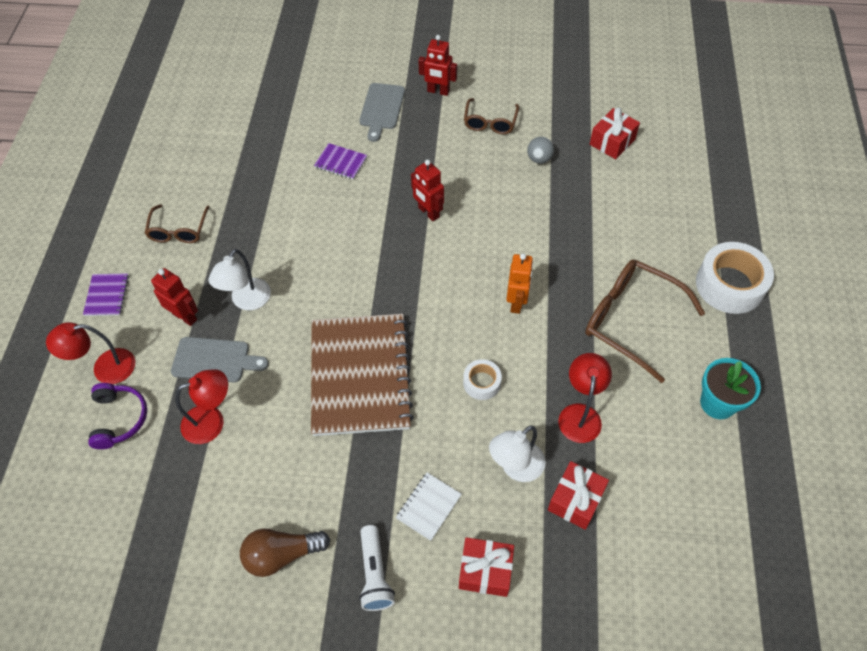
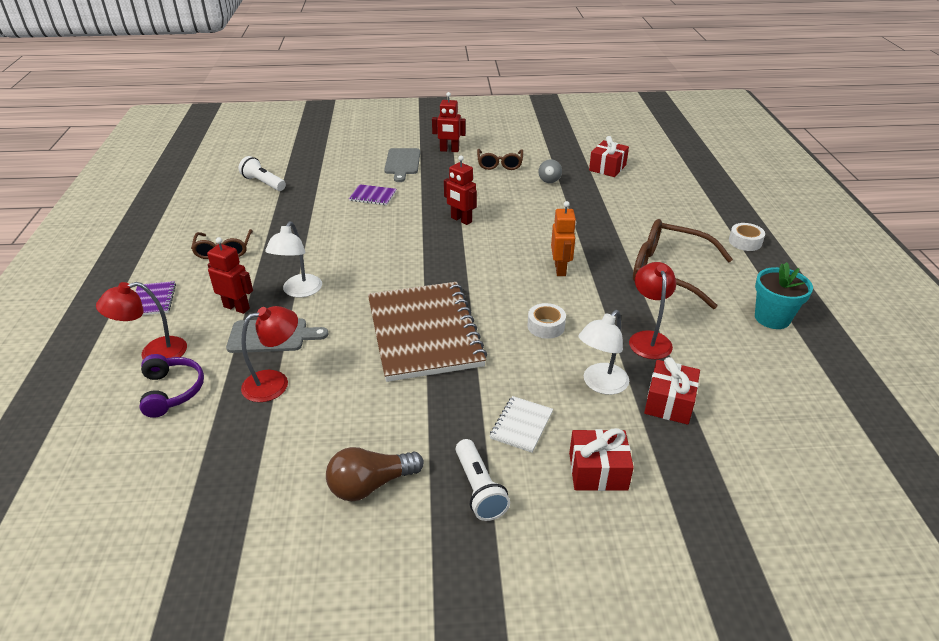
camera: 10 degrees left, 20 degrees down
(227, 127) = (263, 183): none -> white flashlight
(730, 285) = (745, 242): white tape -> white tape, size x0.52

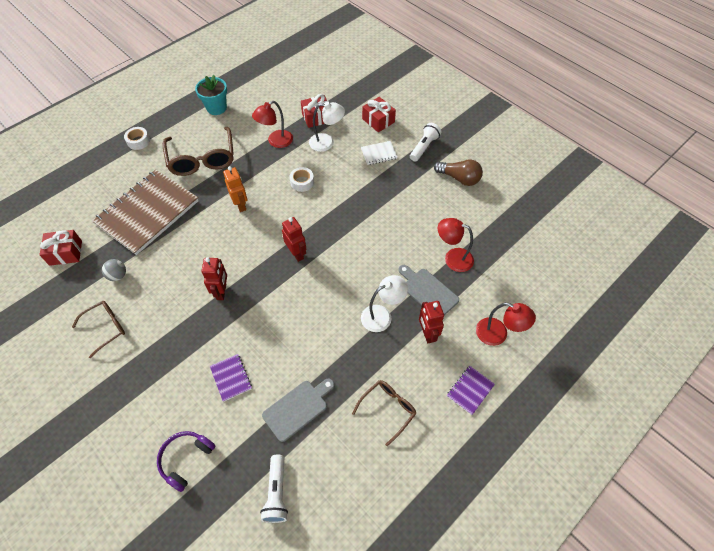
camera: 130 degrees left, 20 degrees up
(172, 391) = (504, 296): purple headphones -> purple headphones (186, 459)
(402, 163) = (153, 406): grey cutting board -> grey cutting board (297, 408)
(424, 333) = (356, 226): brown notebook -> brown notebook (147, 213)
(449, 150) = (99, 387): red robot -> red robot (297, 253)
(560, 269) = (241, 205): orange robot -> orange robot turned 105 degrees clockwise

